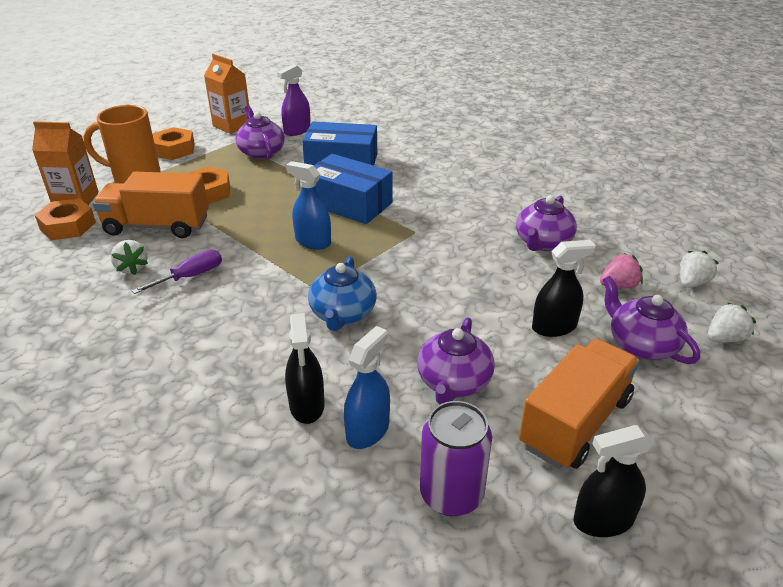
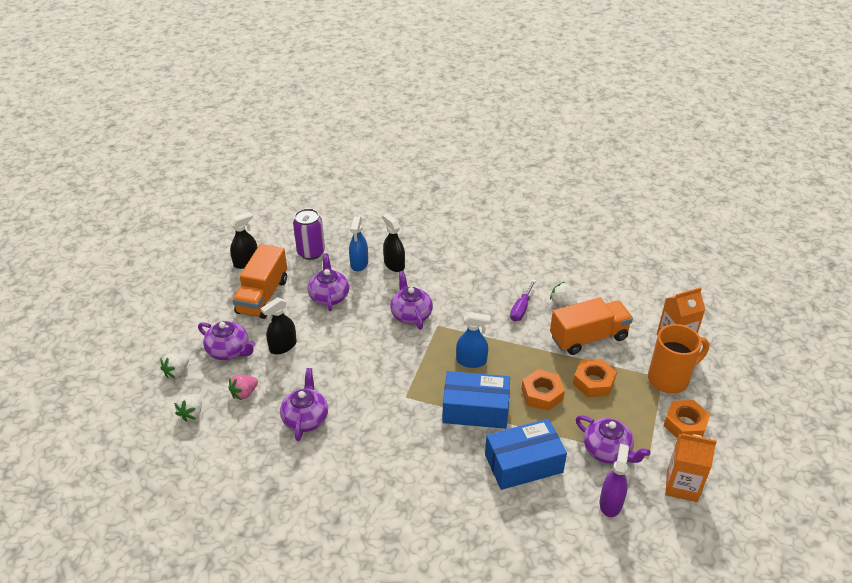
camera: 155 degrees right, 5 degrees up
(68, 226) = (645, 317): orange nut -> orange nut (542, 394)
(343, 314) = (411, 314): blue teapot -> purple teapot

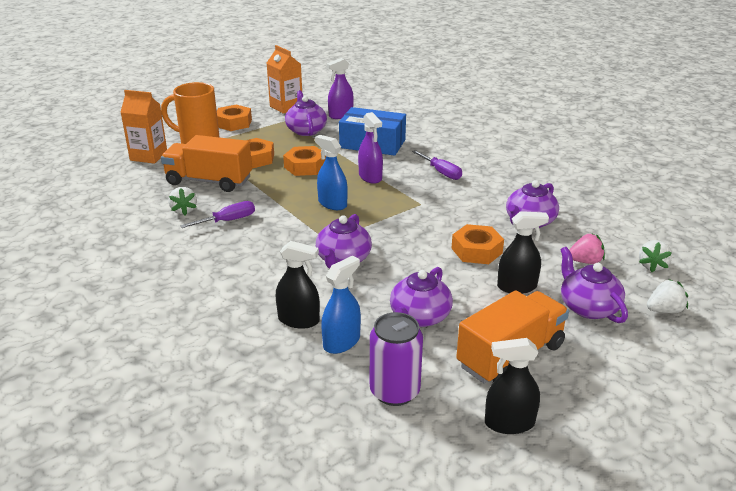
camera: 145 degrees left, 10 degrees down
(192, 413) = (652, 266): white strawberry -> white strawberry turned 150 degrees clockwise
(328, 366) = (476, 250): none -> orange nut
(394, 264) = (298, 320): black spray bottle -> black spray bottle turned 75 degrees counterclockwise
(422, 450) = (441, 172): none -> purple screwdriver
(475, 409) = (370, 177): blue box -> purple spray bottle

